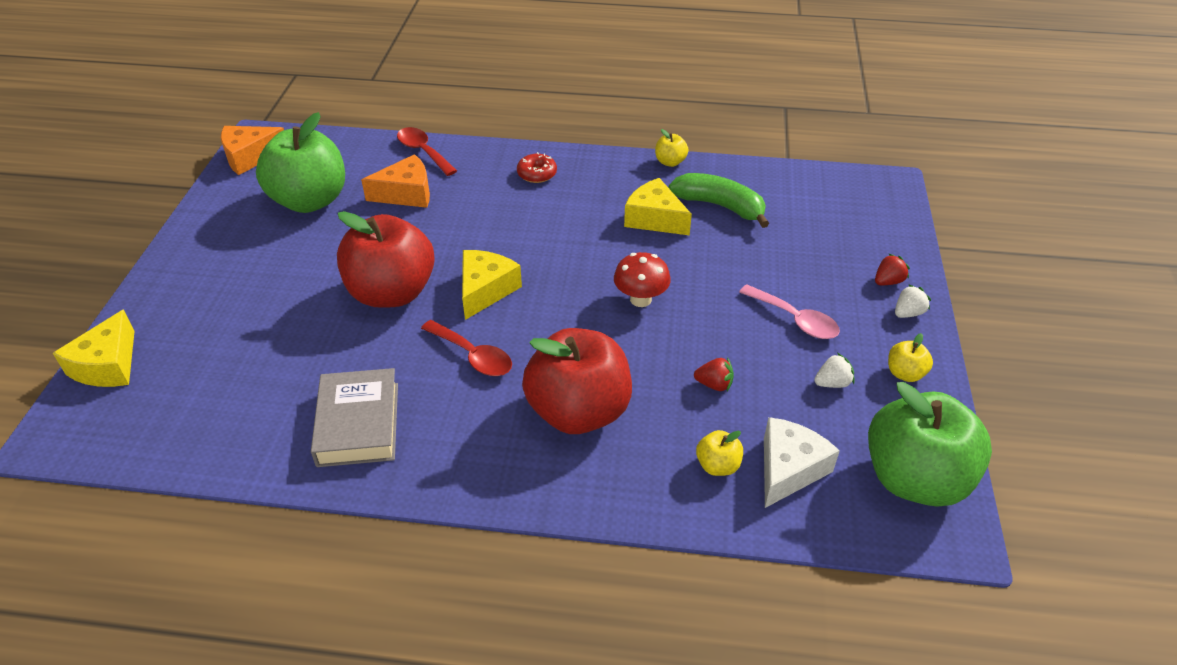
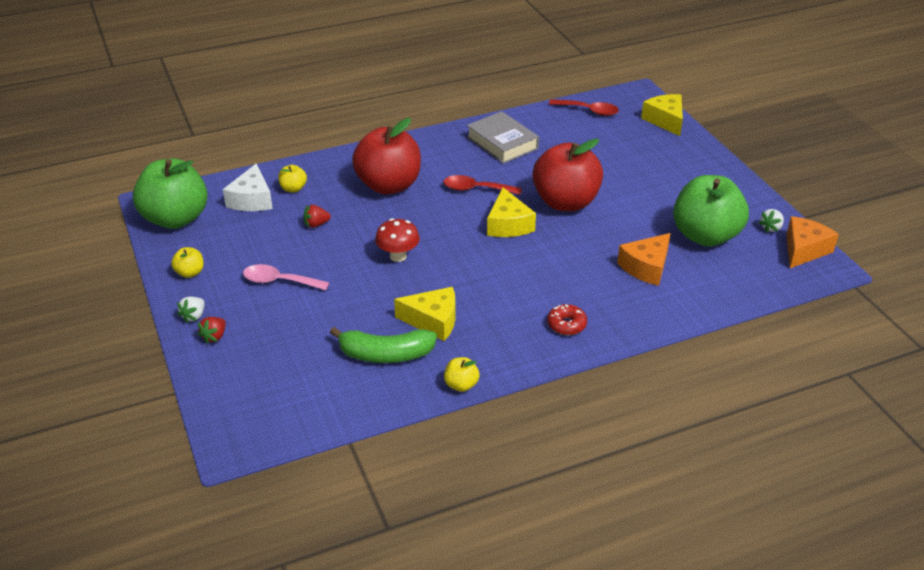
camera: 150 degrees right, 5 degrees down
(423, 151) = (683, 308): red spoon -> red spoon (589, 111)
(832, 383) = (239, 250): white strawberry -> white strawberry (771, 228)

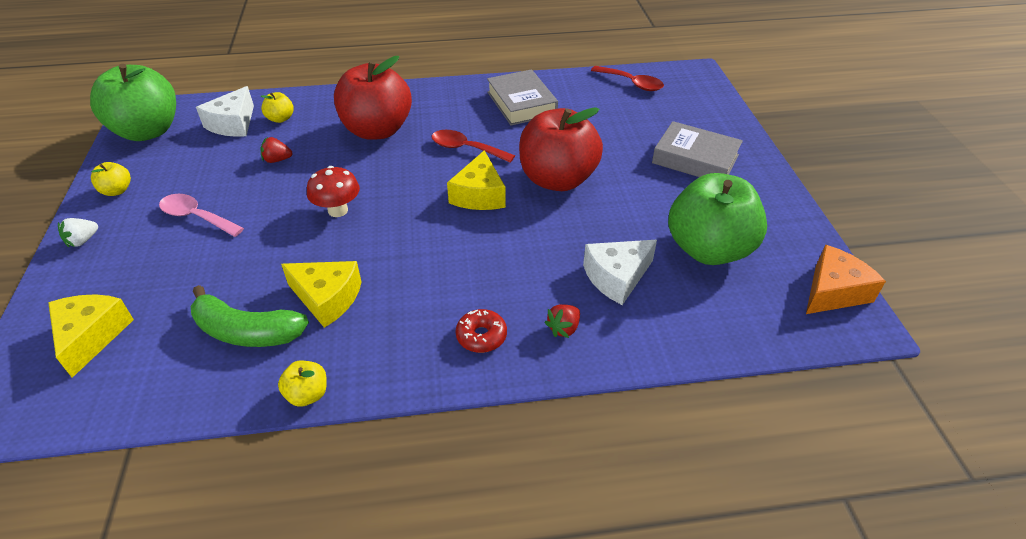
camera: 15 degrees right, 5 degrees up
(214, 337) = (84, 269): red strawberry -> red strawberry (564, 328)
(646, 267) = (617, 277): orange cheese -> white cheese
(665, 120) = (714, 105): yellow cheese -> yellow cheese (91, 336)
(668, 168) = (695, 159): none -> grey book
(771, 228) = (798, 254): white strawberry -> none

